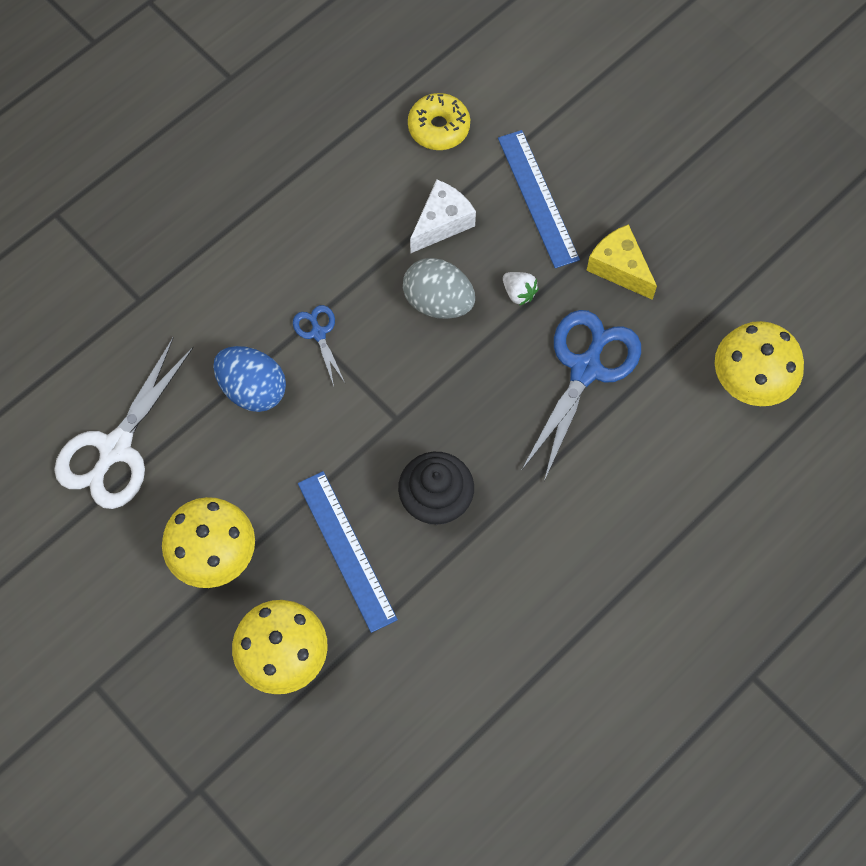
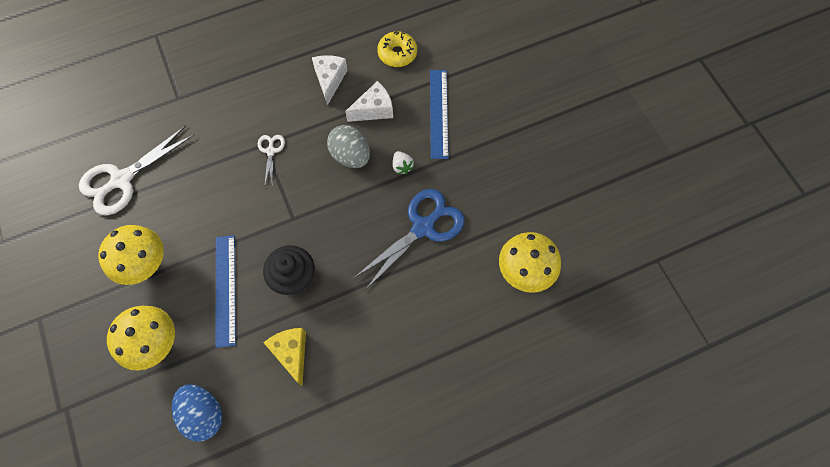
camera: 20 degrees right, 0 degrees up
(253, 389) = (217, 171): blue egg -> blue egg (203, 414)
(318, 333) = (271, 151): blue scissors -> white scissors
(356, 199) = (330, 80): none -> white cheese
(619, 268) = (471, 171): yellow cheese -> yellow cheese (291, 353)

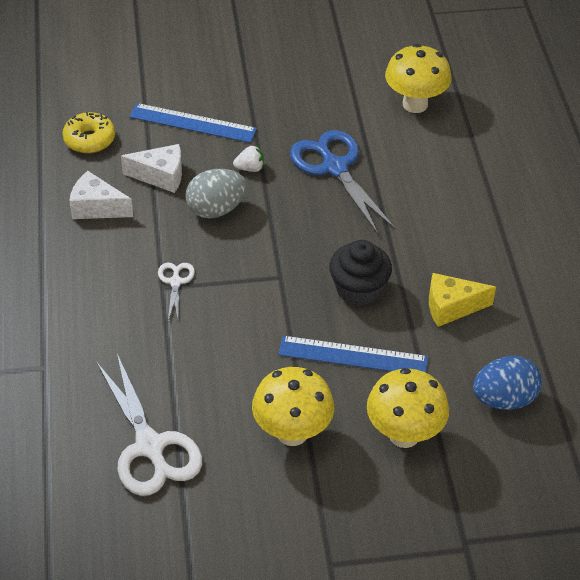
camera: 75 degrees left, 20 degrees down
(271, 151) = (175, 282): white scissors -> white scissors turned 75 degrees clockwise
(374, 109) = (160, 176): white cheese -> white cheese turned 105 degrees clockwise

